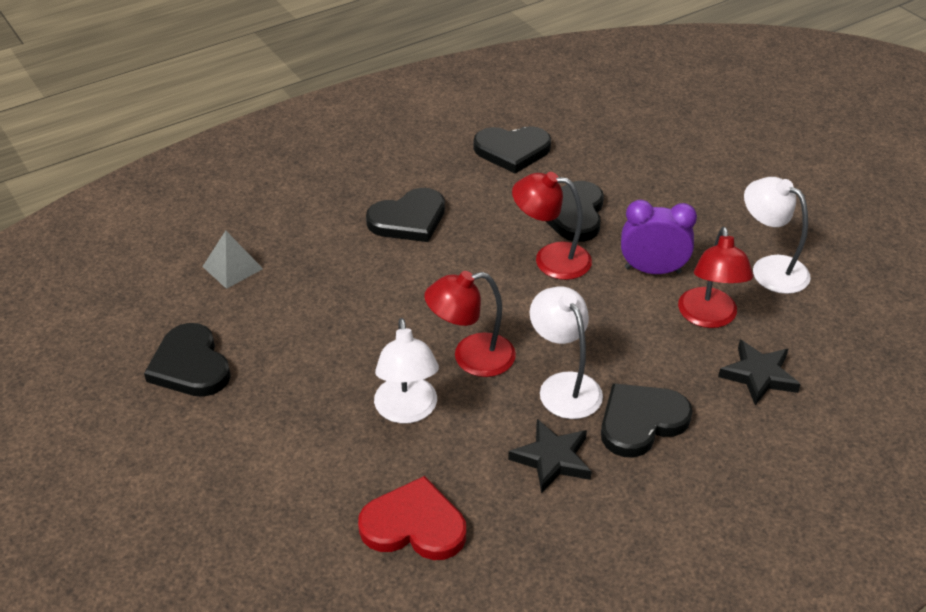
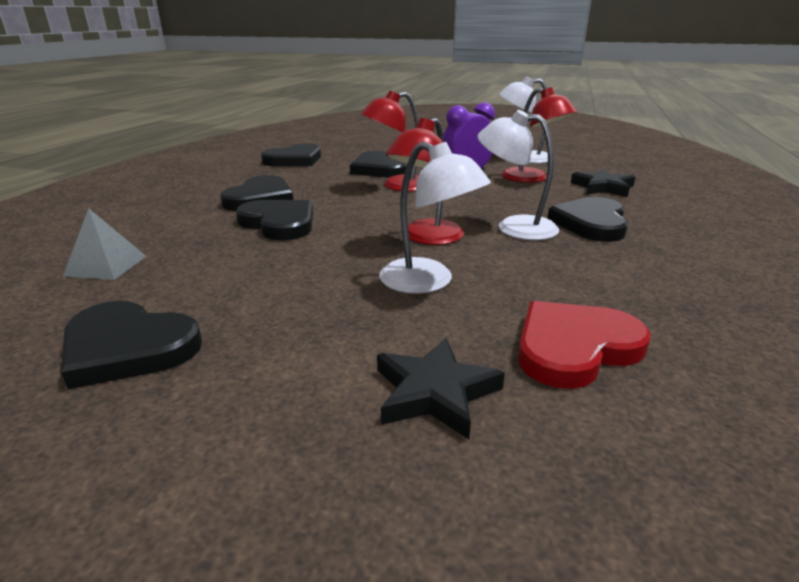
camera: 40 degrees left, 15 degrees down
(385, 271) = (279, 223): none -> black heart
(552, 459) = (582, 260): black star -> black star (434, 392)

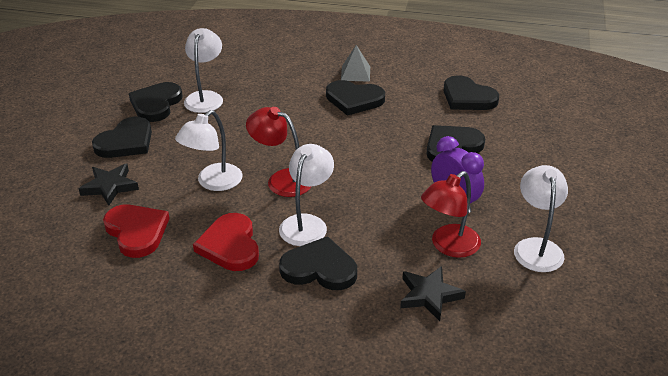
camera: 85 degrees right, 10 degrees up
(106, 265) = (237, 75): grey pyramid -> grey pyramid (355, 73)
(156, 292) = (205, 97): none -> white lamp
(279, 223) = (303, 116): black heart -> black heart (126, 142)
(397, 186) = (401, 161): red lamp -> none
(574, 268) = (230, 245): none -> red heart

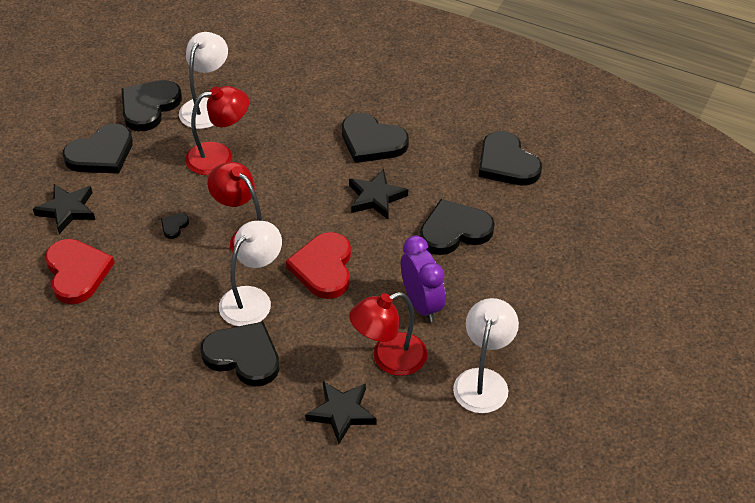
camera: 15 degrees right, 10 degrees up
(213, 182) = (174, 226): white lamp -> black heart
(230, 245) = (164, 309): red heart -> red heart (323, 268)
(231, 128) = (219, 156): none -> red lamp
(355, 73) = (390, 102): grey pyramid -> none
(376, 135) = (376, 197): none -> black star

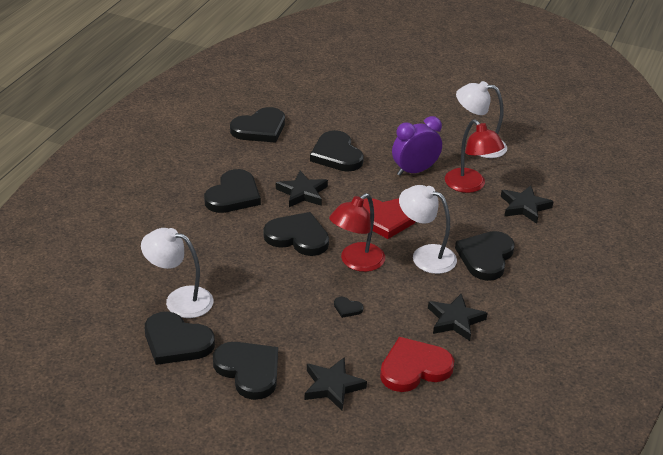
camera: 95 degrees left, 10 degrees down
(140, 314) = (455, 320): none -> black star
(219, 156) = (253, 286): red lamp -> none
(295, 191) = (298, 237): none -> black heart

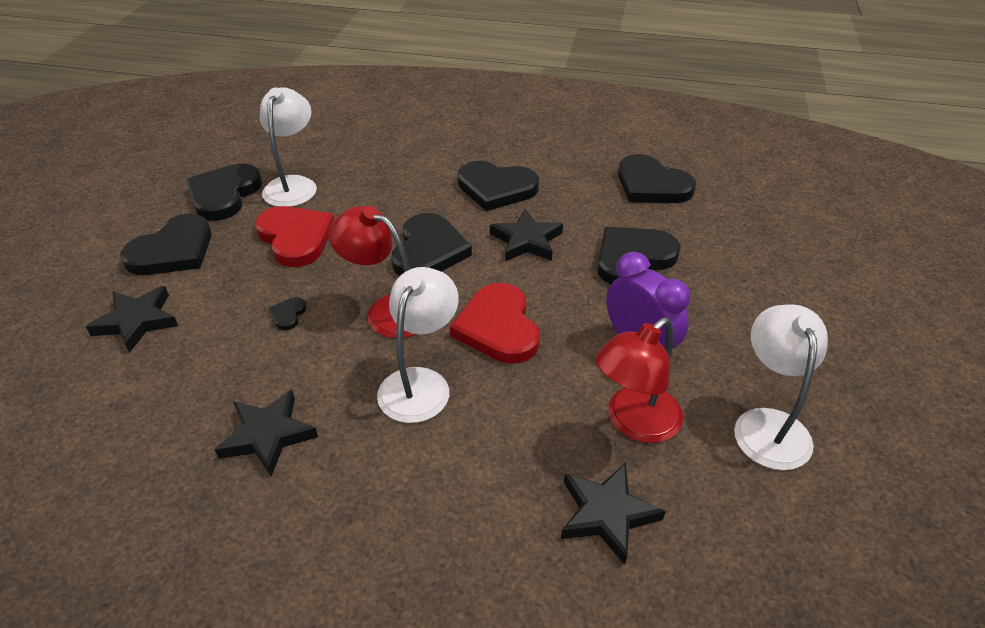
camera: 80 degrees right, 5 degrees up
(414, 368) = (163, 397): red heart -> red heart (295, 238)
(485, 257) = (435, 463): black heart -> none

